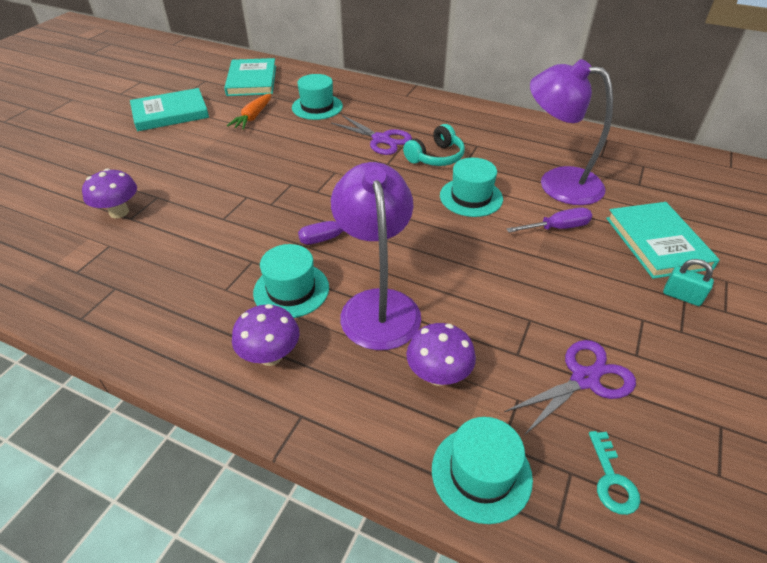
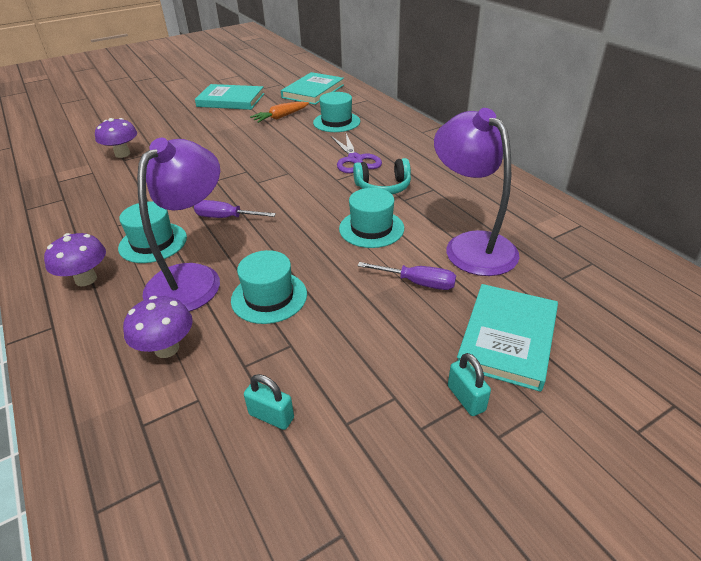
camera: 35 degrees right, 5 degrees down
(481, 473) = (101, 435): turquoise hat -> turquoise hat (269, 297)
(585, 379) = (271, 416): purple scissors -> turquoise padlock
(612, 479) = (183, 507): turquoise key -> none

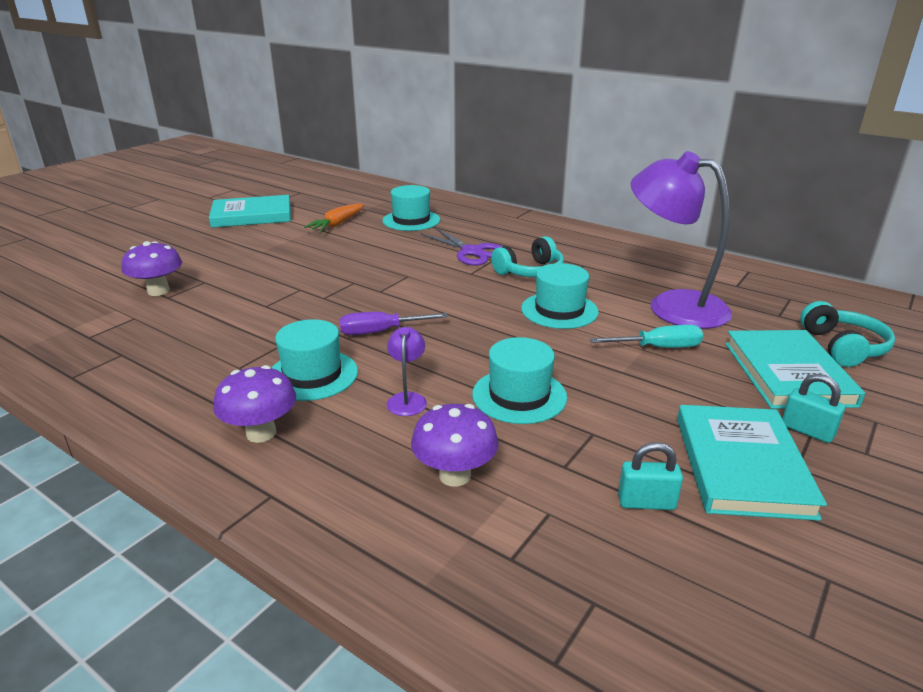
camera: 25 degrees left, 10 degrees down
(193, 278) = (407, 399): purple lamp -> purple lamp, size x0.41
(313, 91) = (350, 195): turquoise book -> turquoise book (742, 465)
(418, 283) = (659, 347): purple screwdriver -> turquoise screwdriver
(591, 326) = (843, 347): none -> turquoise headphones

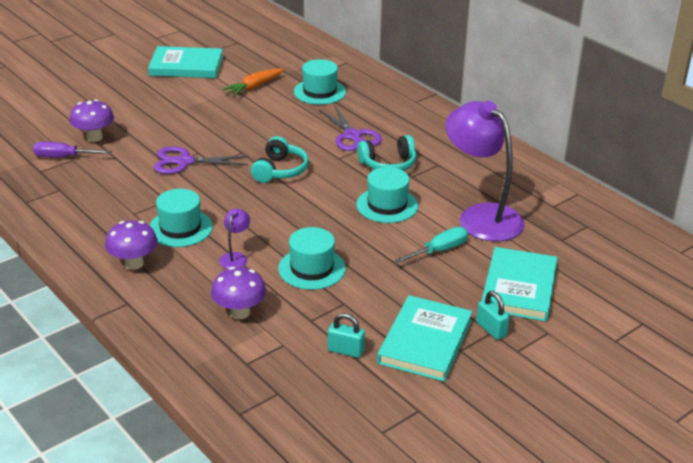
camera: 15 degrees right, 5 degrees up
(286, 301) = (184, 162): none -> purple scissors
(380, 332) = (241, 201): purple screwdriver -> purple screwdriver (63, 157)
(659, 347) = (440, 250): turquoise screwdriver -> turquoise screwdriver turned 45 degrees counterclockwise
(843, 347) = (585, 275): turquoise headphones -> turquoise headphones (280, 170)

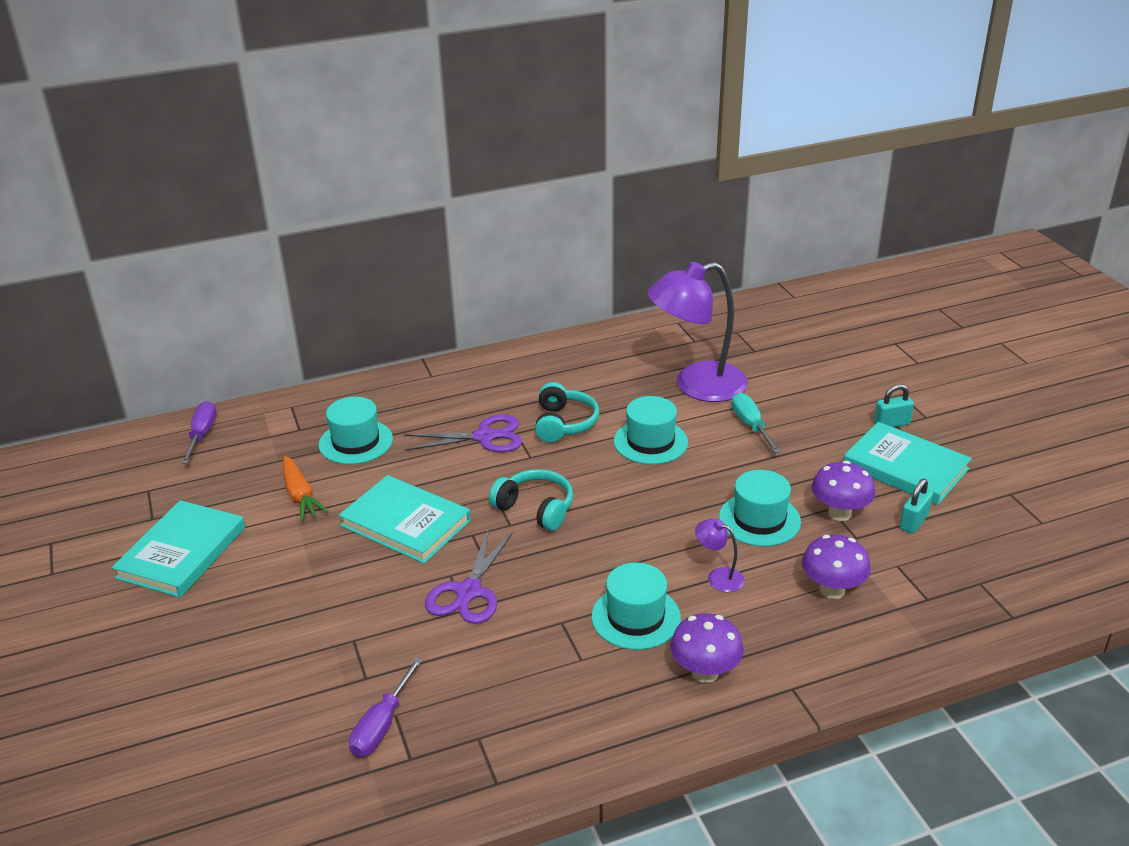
camera: 70 degrees left, 0 degrees up
(94, 137) = (341, 682): purple mushroom -> purple mushroom (839, 513)
(300, 43) = (202, 434): none -> purple screwdriver
(519, 287) = (828, 393): turquoise book -> turquoise book (405, 523)

